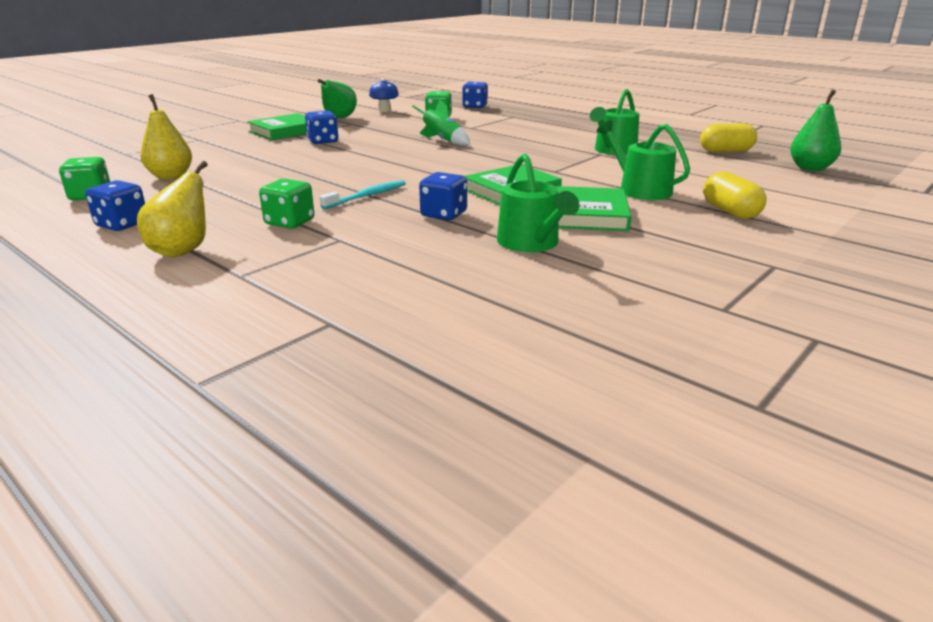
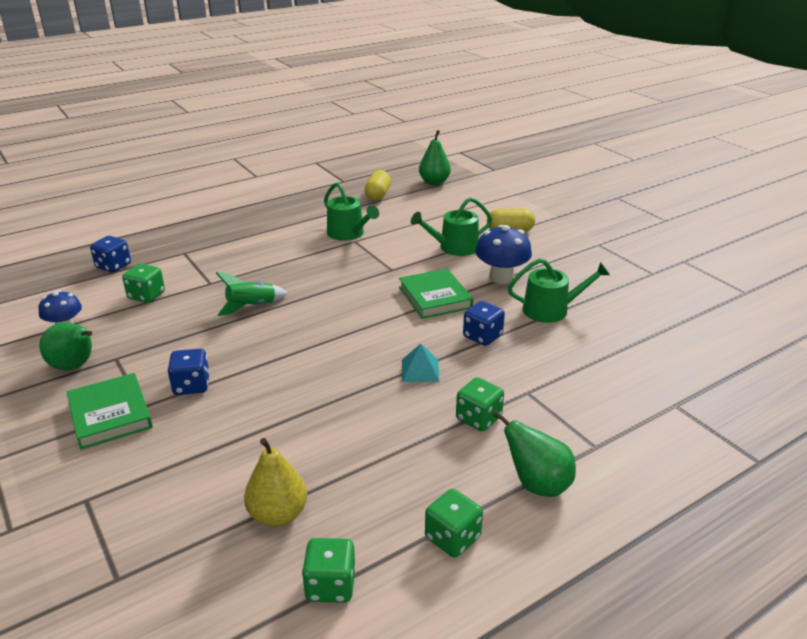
camera: 75 degrees left, 5 degrees up
(122, 224) = (452, 538): blue dice -> green dice
(182, 251) = (537, 484): yellow pear -> green pear
(367, 196) = (420, 370): turquoise toothbrush -> turquoise pyramid
(590, 214) = (501, 277): green book -> blue mushroom

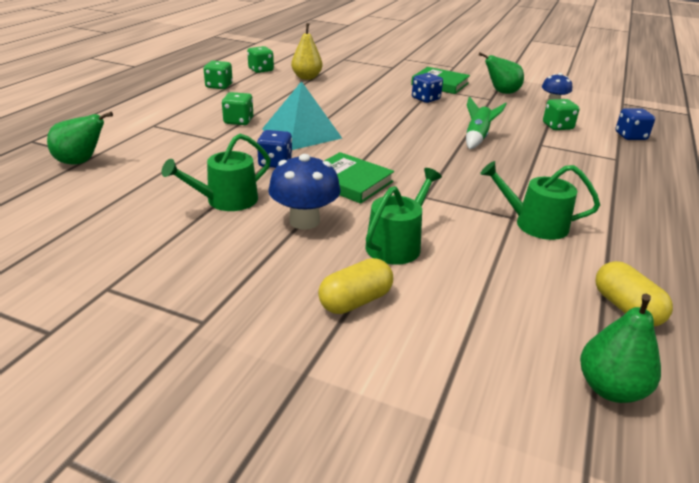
camera: 145 degrees right, 0 degrees up
(420, 370) = (301, 133): turquoise pyramid -> turquoise pyramid, size x2.01
(537, 484) = (185, 106): green pear -> green pear (81, 162)

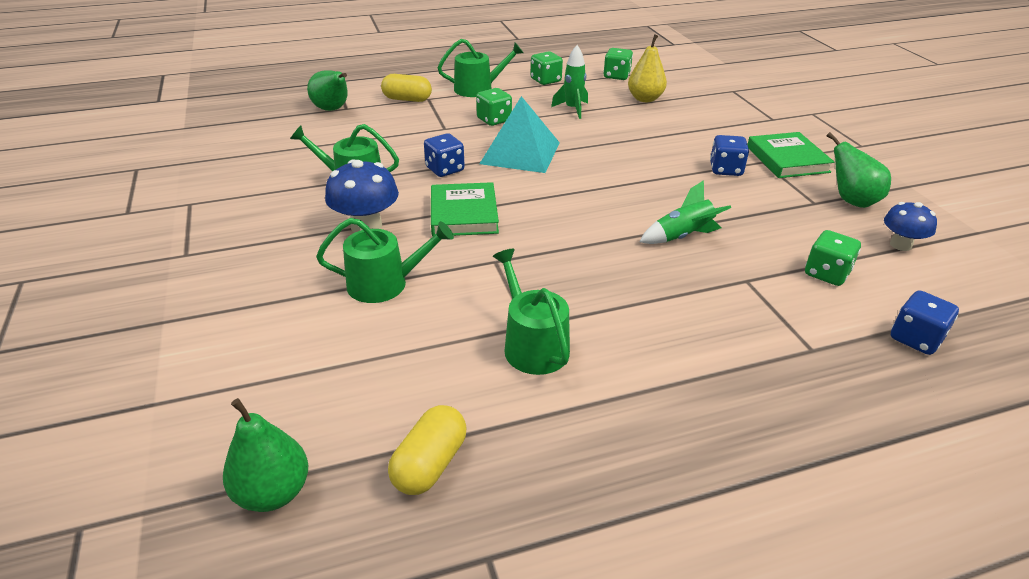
camera: 50 degrees right, 5 degrees up
(180, 106) = (478, 89): none -> green watering can
(276, 97) = (572, 109): none -> green rocket
(355, 301) = (274, 302): yellow capsule -> yellow capsule (407, 99)

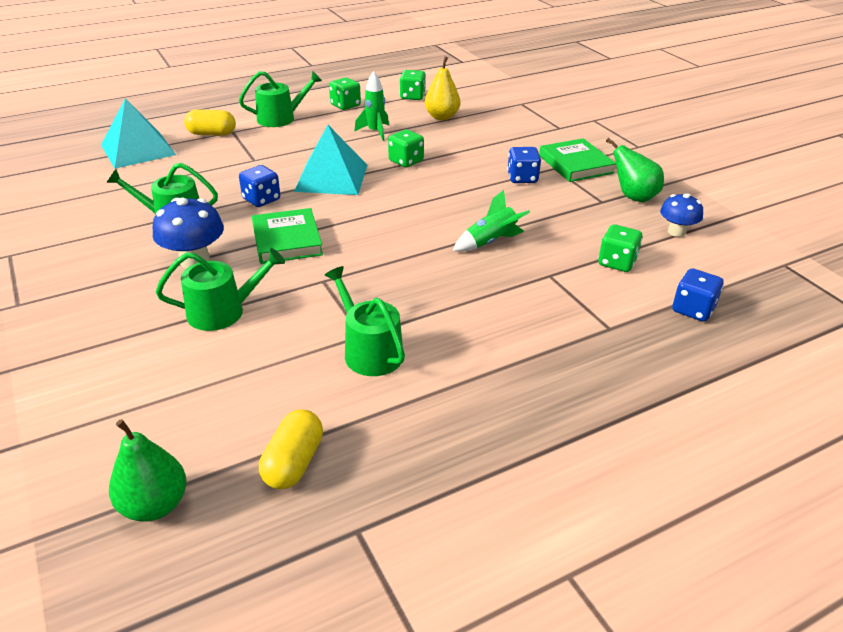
camera: 10 degrees left, 0 degrees up
(332, 109) = (138, 149): green pear -> turquoise pyramid
(494, 120) = (301, 148): green dice -> green dice (406, 161)

